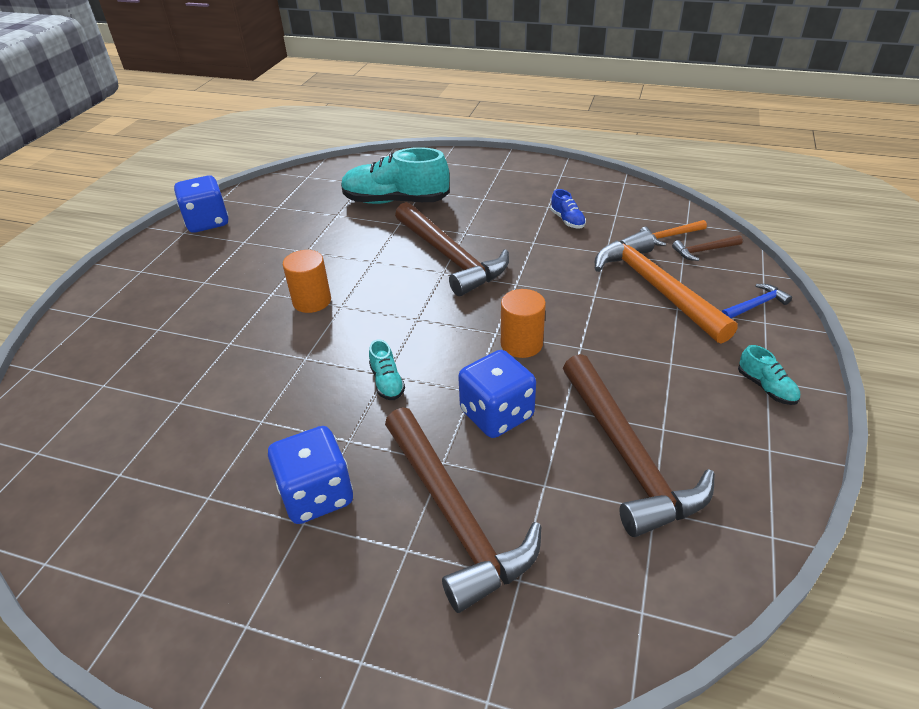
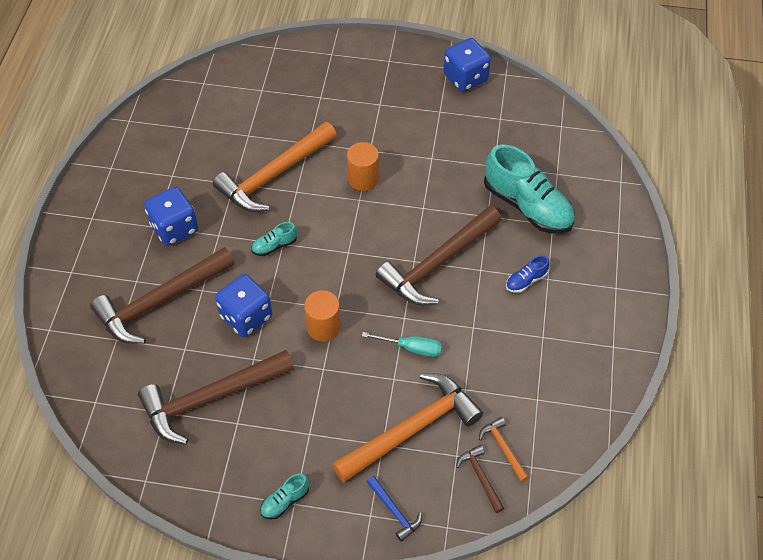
camera: 80 degrees right, 15 degrees up
(267, 378) = (274, 175): none -> orange hammer
(395, 201) = (527, 206): turquoise shoe -> turquoise shoe turned 135 degrees clockwise
(555, 281) = (411, 348): none -> turquoise screwdriver
(567, 220) = (517, 355): blue shoe -> blue shoe (526, 280)

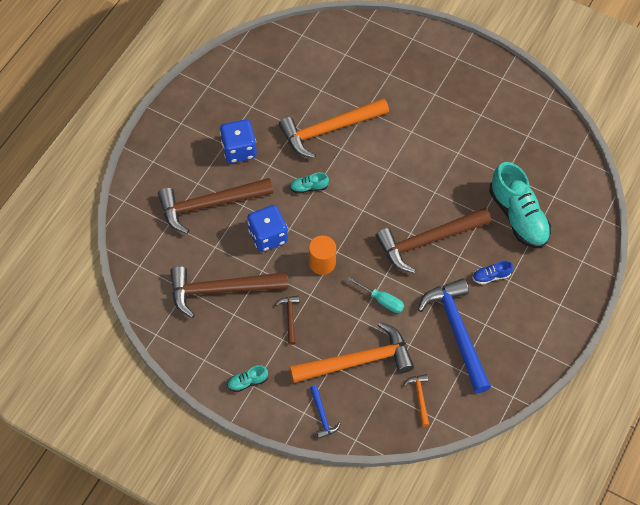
camera: 20 degrees right, 5 degrees up
(363, 179) = (397, 154): orange cylinder -> none
(465, 78) = (513, 92): blue dice -> none
(480, 477) = (394, 413): brown hammer -> brown hammer (290, 317)
(514, 355) = (457, 331): none -> blue hammer

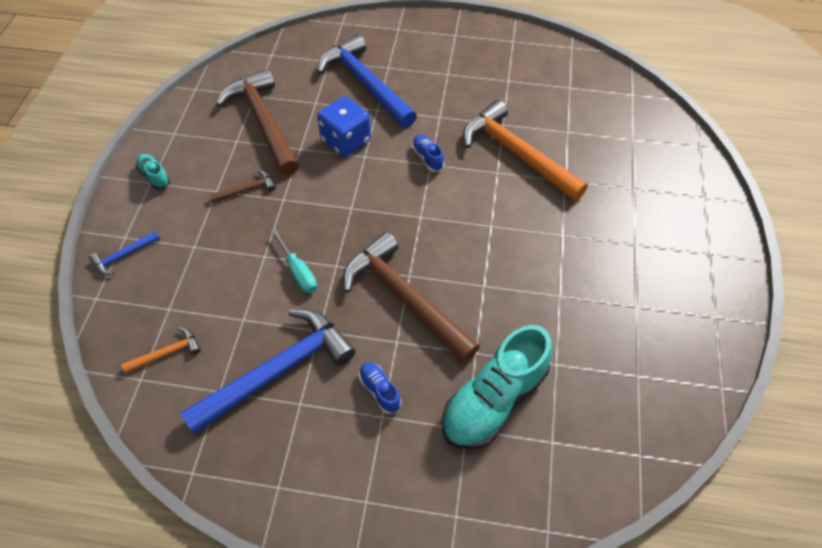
camera: 70 degrees right, 5 degrees down
(209, 204) = (366, 83): brown hammer -> blue hammer
(239, 150) = (446, 87): blue dice -> none
(309, 187) = (427, 158): turquoise shoe -> blue shoe
(322, 263) = (330, 198): orange cylinder -> none
(358, 361) = (205, 271): orange hammer -> none
(382, 300) = (298, 272): turquoise screwdriver -> turquoise screwdriver turned 45 degrees counterclockwise

